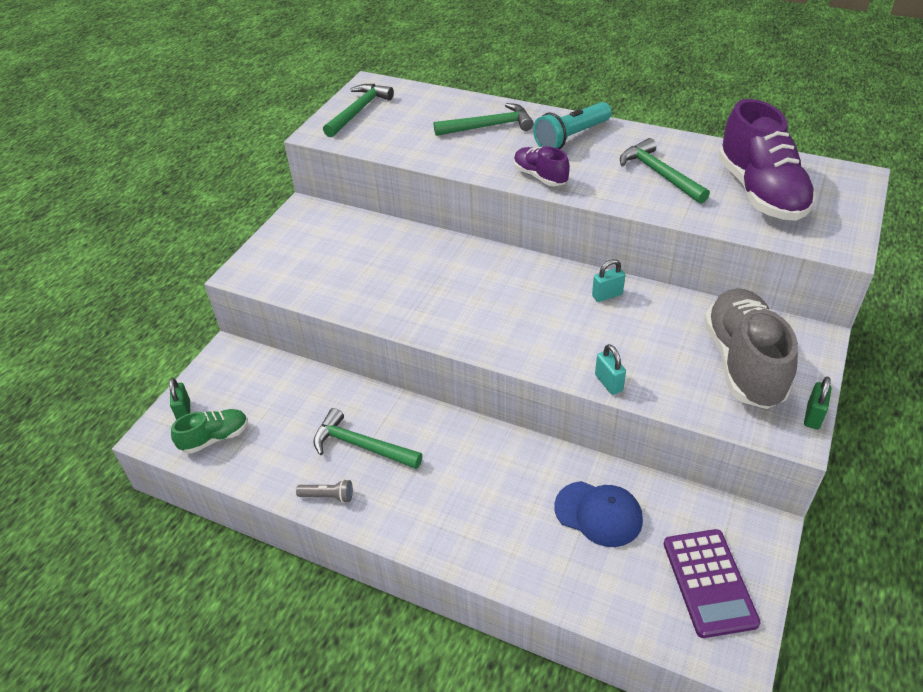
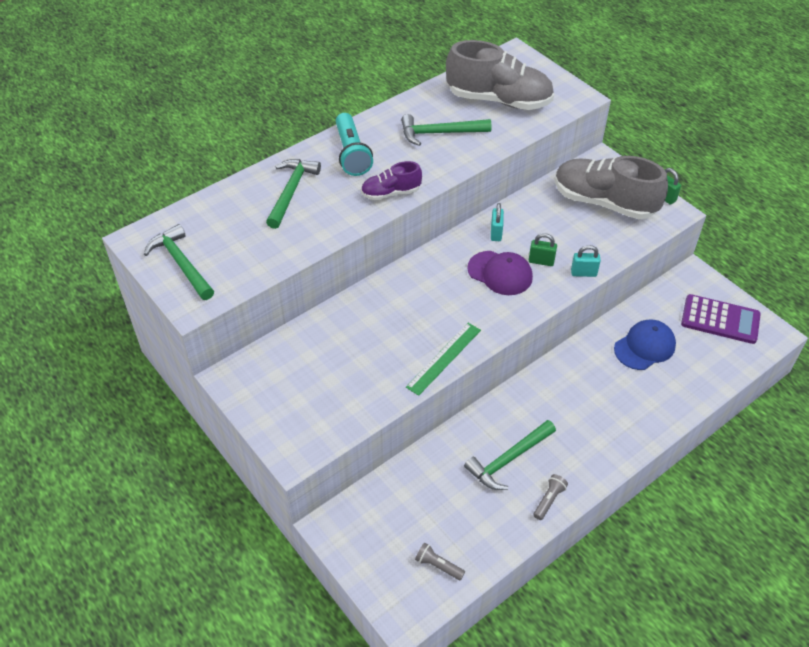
camera: 65 degrees left, 5 degrees up
(184, 411) = (388, 583): green padlock -> green padlock (541, 261)
(215, 438) = (438, 565): green shoe -> grey flashlight
(406, 320) = (444, 358): none -> green ruler
(551, 318) = (500, 273): none -> purple cap
(760, 192) = (499, 100): purple shoe -> grey shoe

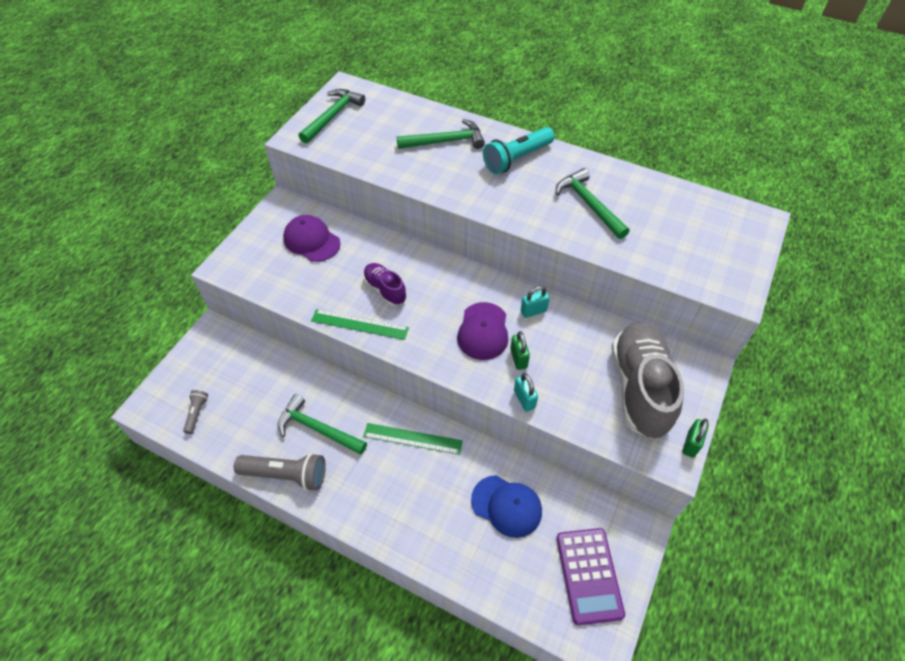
camera: 65 degrees right, 5 degrees up
(306, 365) = (311, 241): none -> purple cap
(391, 193) = (484, 200): purple shoe -> purple shoe (385, 290)
(499, 100) = (674, 231): grey shoe -> none
(549, 500) = (286, 475): grey flashlight -> grey flashlight, size x1.93
(553, 388) = (412, 438): none -> green ruler

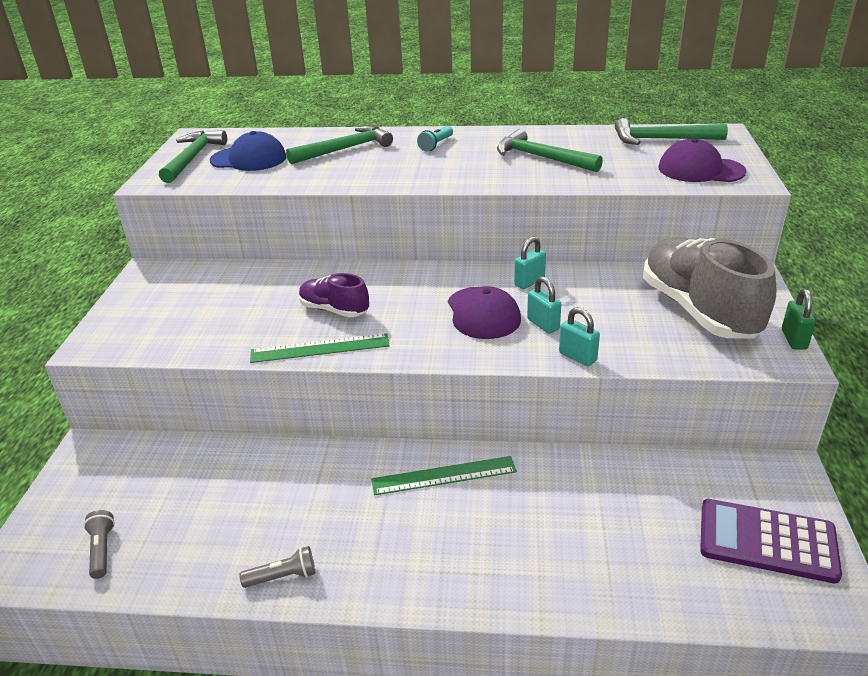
camera: 20 degrees left, 20 degrees down
(286, 475) = (283, 576): grey flashlight -> grey flashlight, size x0.52
(311, 241) = (209, 292): purple cap -> purple cap (700, 170)
(318, 429) = (303, 508): green hammer -> green hammer (661, 139)
(506, 506) = (613, 505): blue cap -> blue cap (248, 159)
(516, 159) = (436, 145): turquoise flashlight -> turquoise flashlight, size x0.52
(518, 358) = (543, 324): green padlock -> turquoise padlock
(588, 575) = (767, 541): purple calculator -> purple calculator turned 135 degrees clockwise

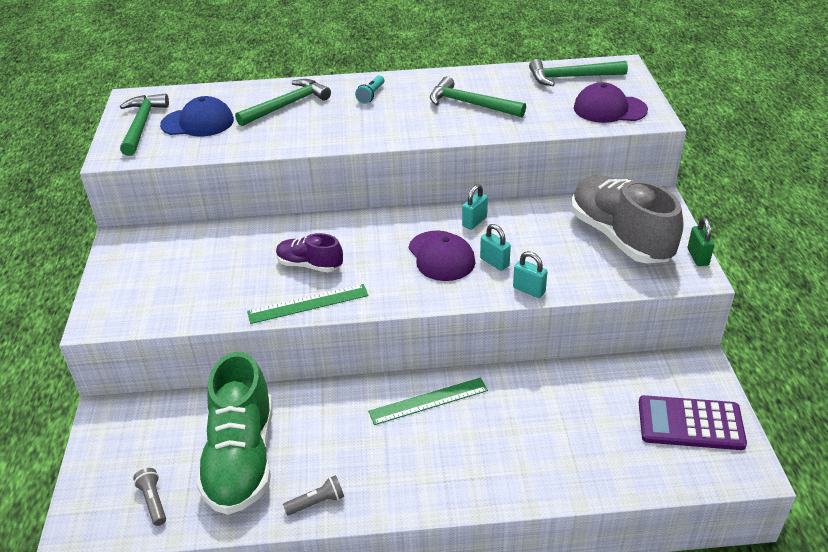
camera: 10 degrees left, 5 degrees up
(214, 514) = (241, 458): none -> green shoe

